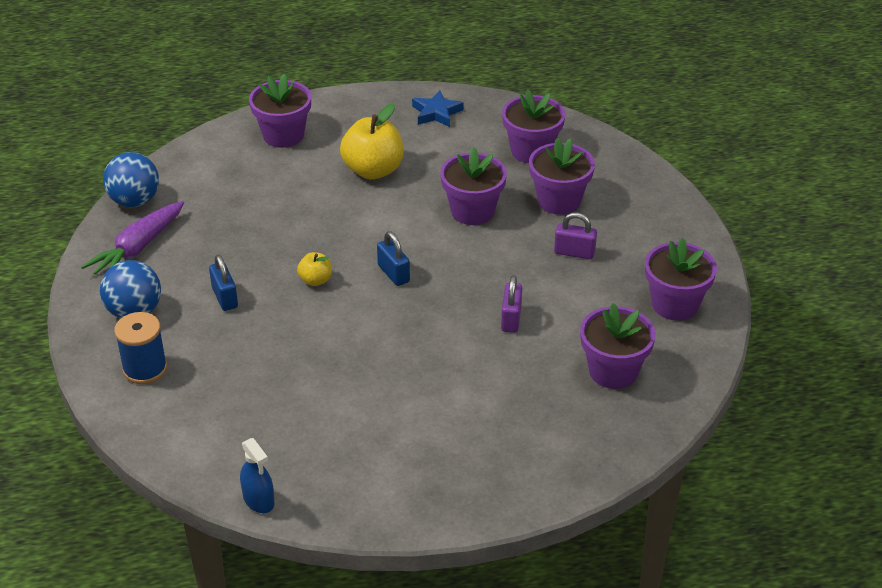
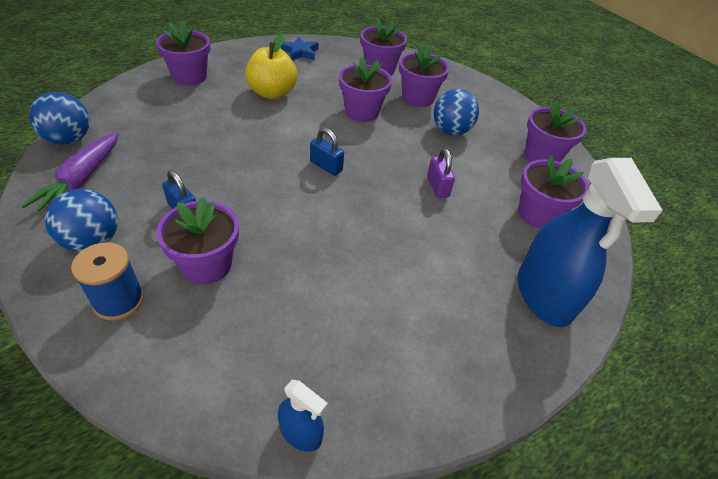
camera: 25 degrees left, 5 degrees up
(230, 353) = (207, 265): none -> purple flower pot
(315, 280) = (262, 182): yellow apple -> none
(555, 450) = (544, 295): none -> blue spray bottle
(574, 252) = (450, 131): purple padlock -> blue ball

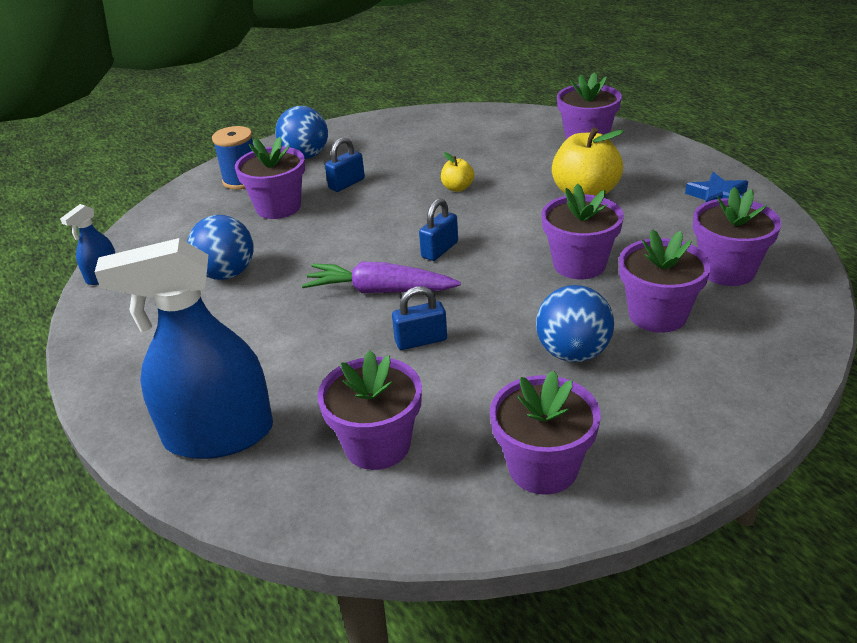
camera: 95 degrees right, 10 degrees down
(69, 139) = (437, 115): blue ball -> blue ball (227, 274)
(82, 180) = (381, 133): purple carrot -> purple carrot (380, 291)
(232, 146) = (457, 188): none -> yellow apple
(437, 187) = (421, 340): purple padlock -> blue padlock

